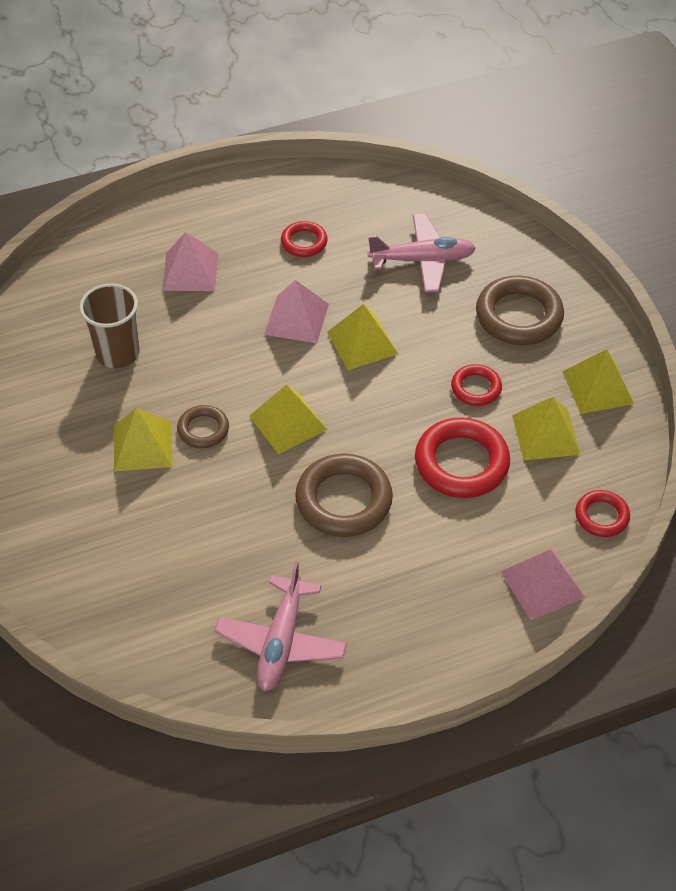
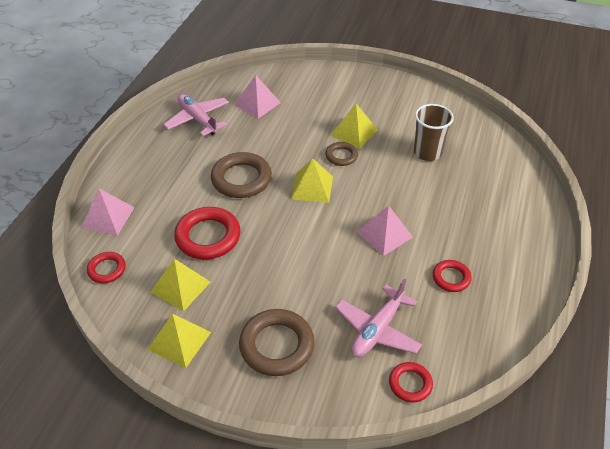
camera: 130 degrees right, 5 degrees down
(190, 271) = (470, 211): pink pyramid -> pink pyramid (257, 103)
(362, 342) = (336, 251): yellow pyramid -> none
(476, 388) = (247, 279): red ring -> red ring (410, 384)

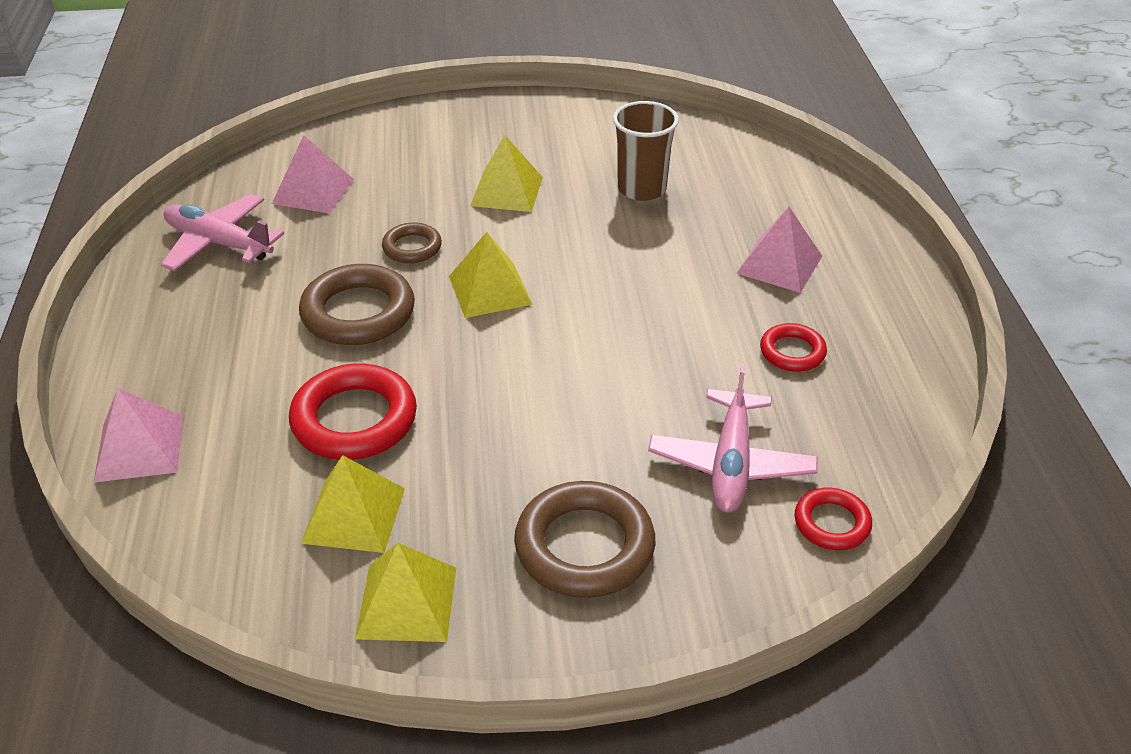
camera: 25 degrees left, 5 degrees down
(107, 269) = (191, 535): red ring -> none
(341, 156) = (509, 231): brown ring -> brown ring (412, 247)
(384, 234) = (651, 322): pink pyramid -> pink pyramid (779, 264)

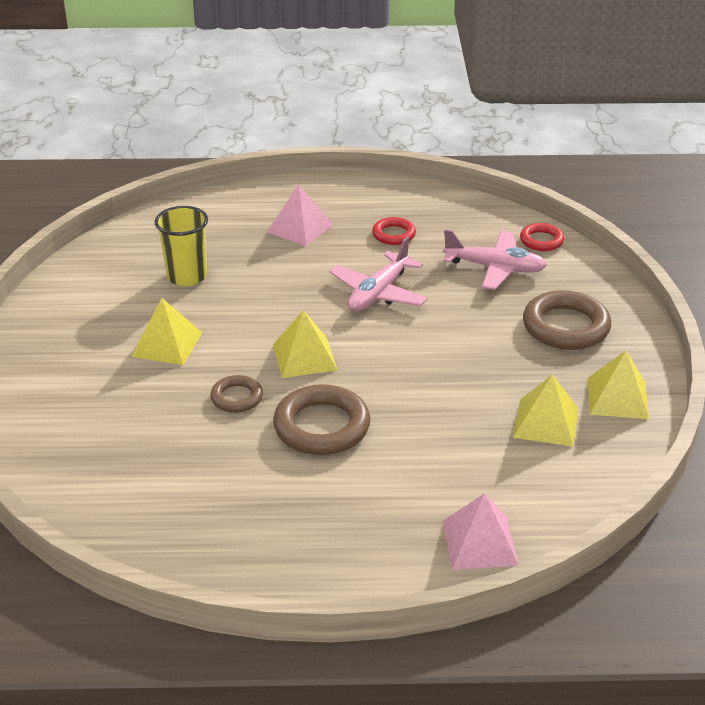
camera: 85 degrees left, 5 degrees down
(219, 243) = (199, 521): pink plane -> pink plane (378, 293)
(313, 191) = (127, 461): pink pyramid -> none
(354, 419) = (450, 425): red ring -> none
(642, 189) = (187, 276): brown cup -> yellow cup

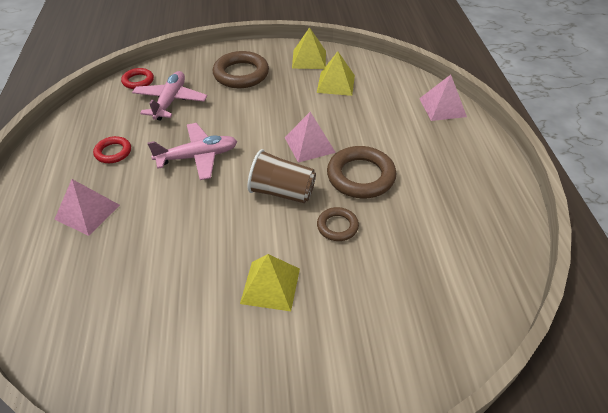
camera: 95 degrees left, 10 degrees up
(187, 276) = (159, 288): yellow cup -> none
(304, 357) = (282, 192): yellow pyramid -> brown cup
(378, 293) = (197, 157): pink plane -> pink plane turned 45 degrees counterclockwise
(393, 385) = (309, 144): none -> pink pyramid

